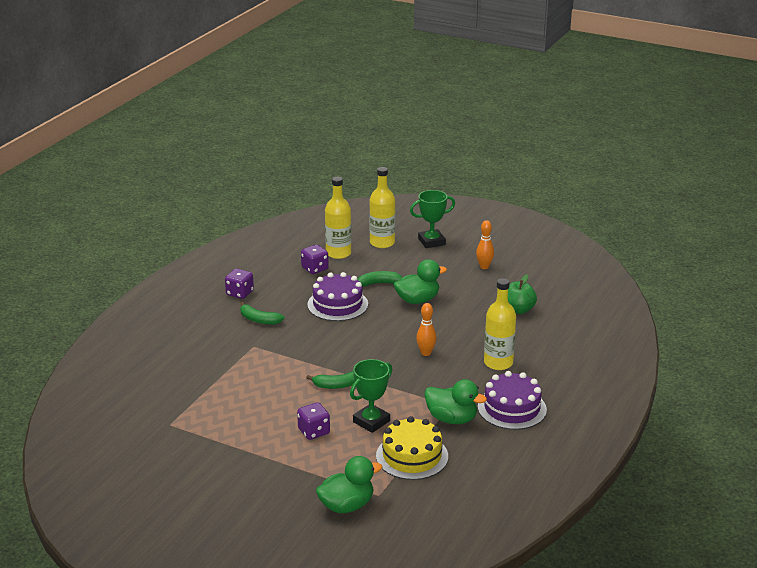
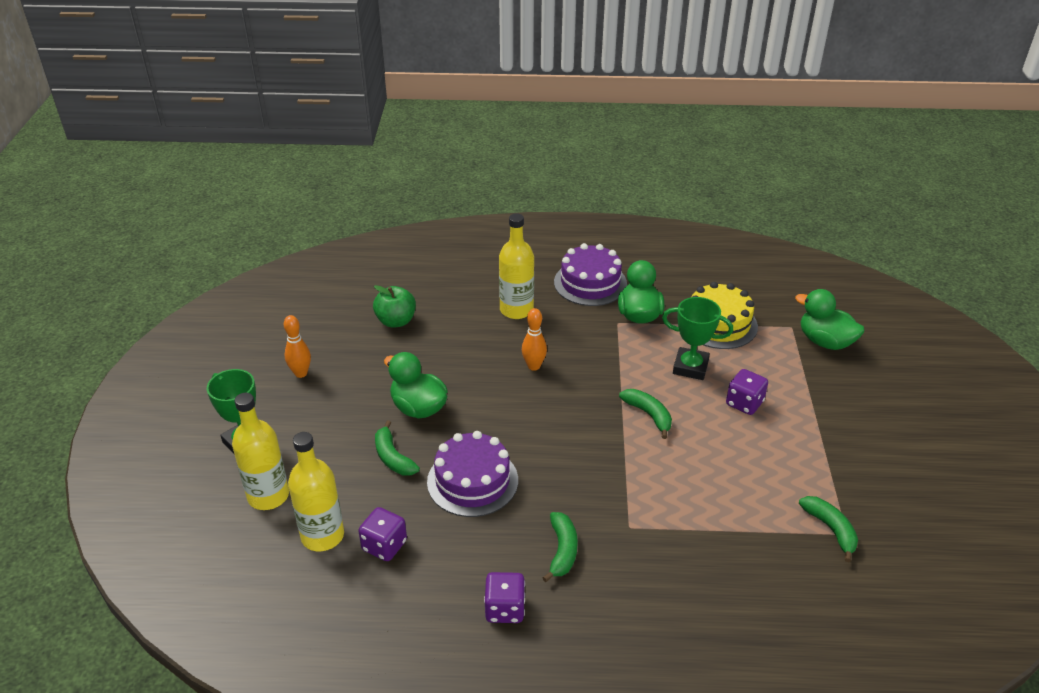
camera: 115 degrees left, 10 degrees up
(179, 420) = (830, 529): none -> green banana

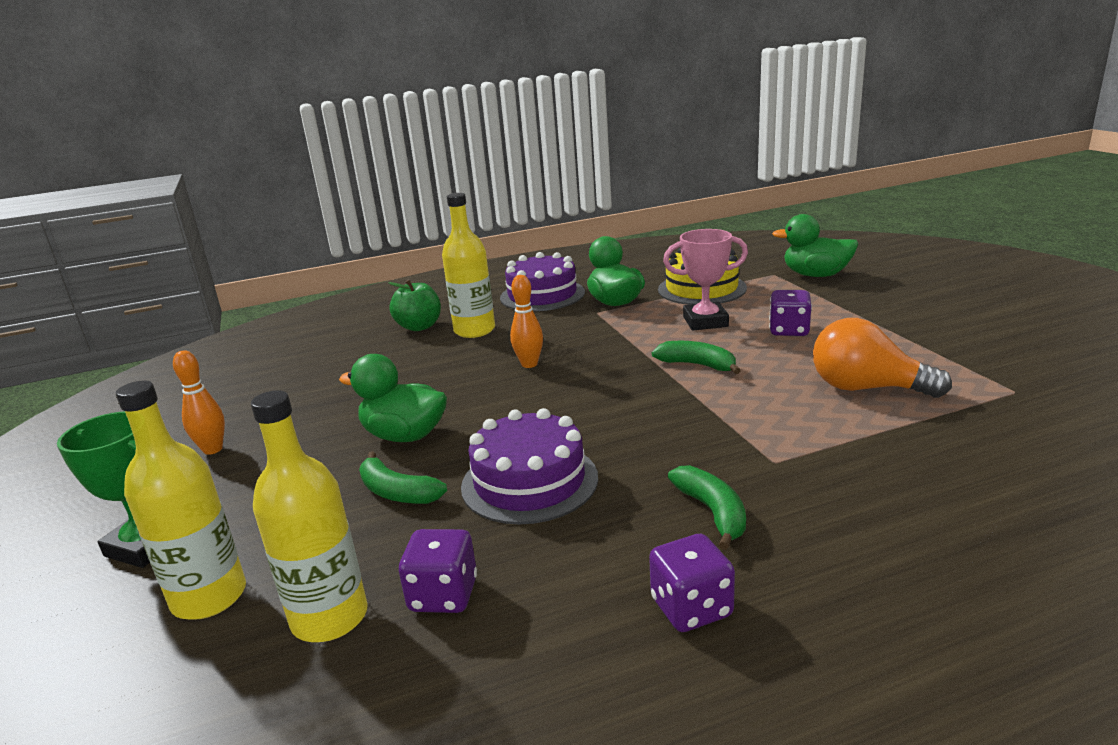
camera: 20 degrees left, 15 degrees down
(396, 321) = (328, 373): green apple -> green apple (419, 327)
(690, 367) = (705, 322): green trophy -> pink trophy
(746, 487) = (866, 388): none -> orange light bulb
(830, 529) = (995, 393): green banana -> none

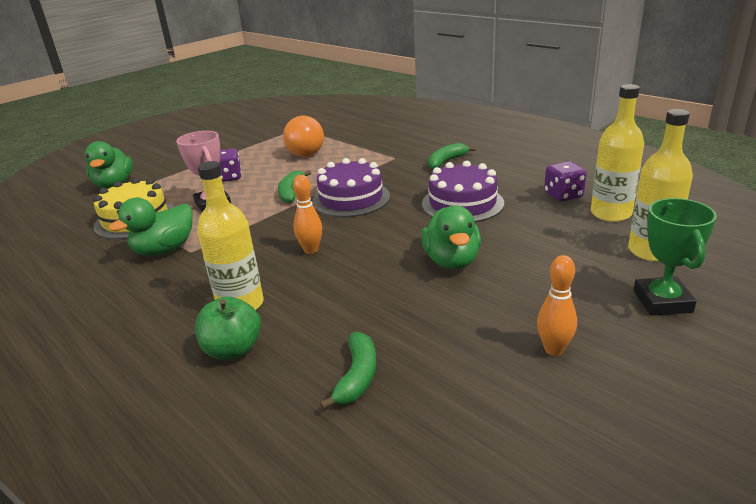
camera: 115 degrees left, 5 degrees up
(397, 492) = (511, 236): green banana -> green banana (357, 377)
(542, 295) = (134, 296): purple cake -> purple cake (351, 198)
(691, 608) = (508, 154): purple dice -> none

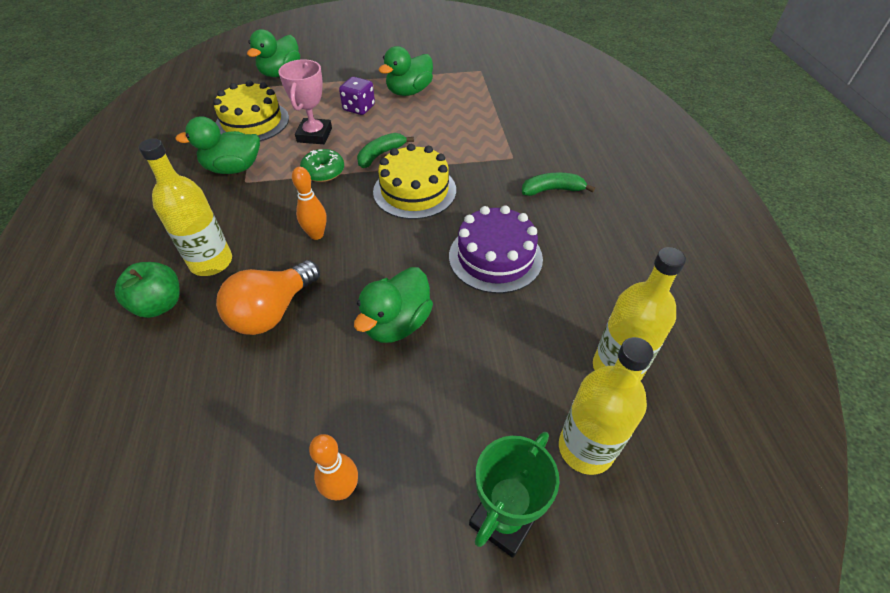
camera: 35 degrees right, 20 degrees up
(257, 218) = (323, 171): none -> green donut
(258, 155) = (409, 91): none -> green duck
(307, 151) = (452, 107): orange light bulb -> orange light bulb (272, 311)
(351, 198) = (414, 191): purple cake -> yellow cake
(357, 377) = (191, 395): green banana -> none
(563, 195) = (603, 309): purple dice -> none

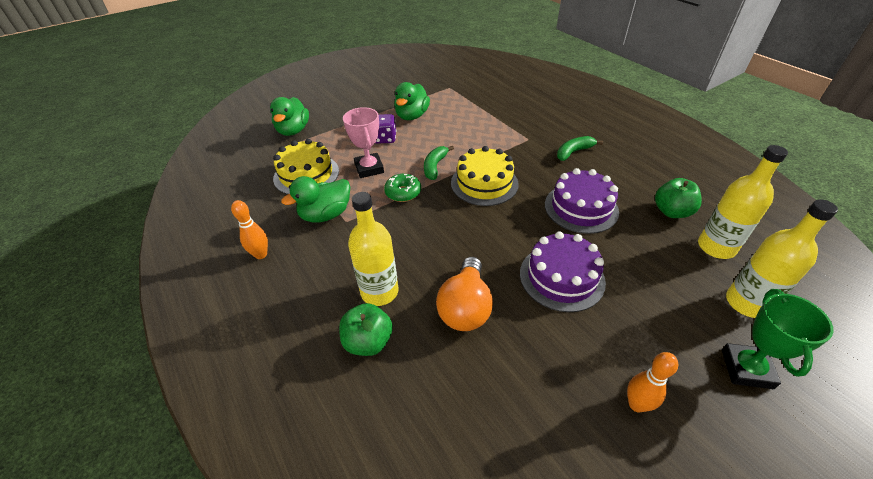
camera: 25 degrees left, 5 degrees down
(316, 235) = (443, 239): orange bowling pin -> orange bowling pin (261, 254)
(397, 323) = (561, 277): green duck -> purple cake
(603, 304) = (671, 212): none -> green apple

